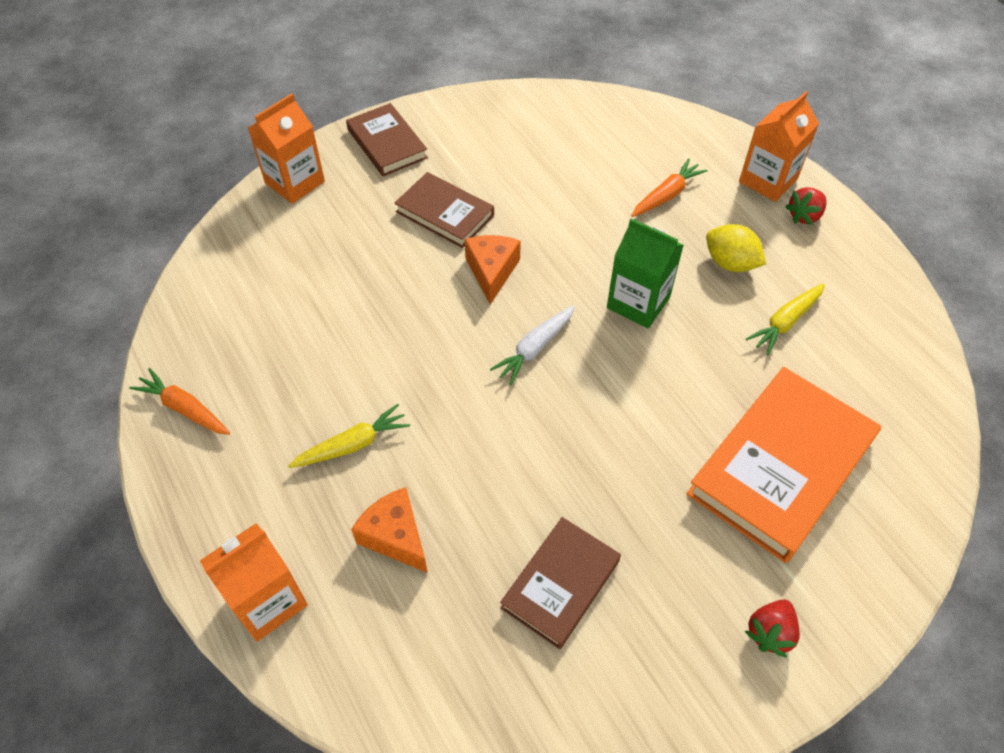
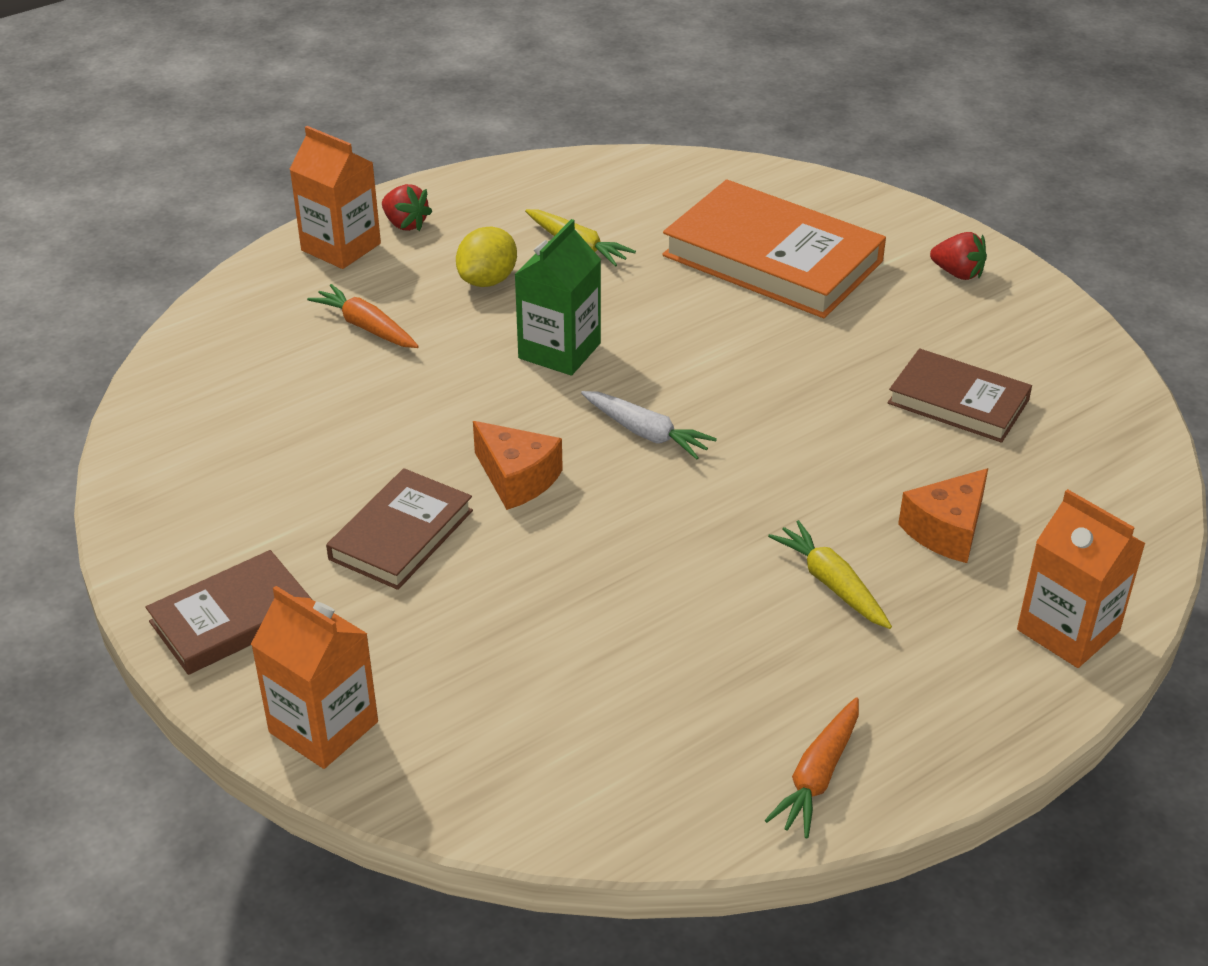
camera: 95 degrees left, 15 degrees down
(492, 272) = (517, 478): orange cheese -> orange cheese turned 135 degrees counterclockwise

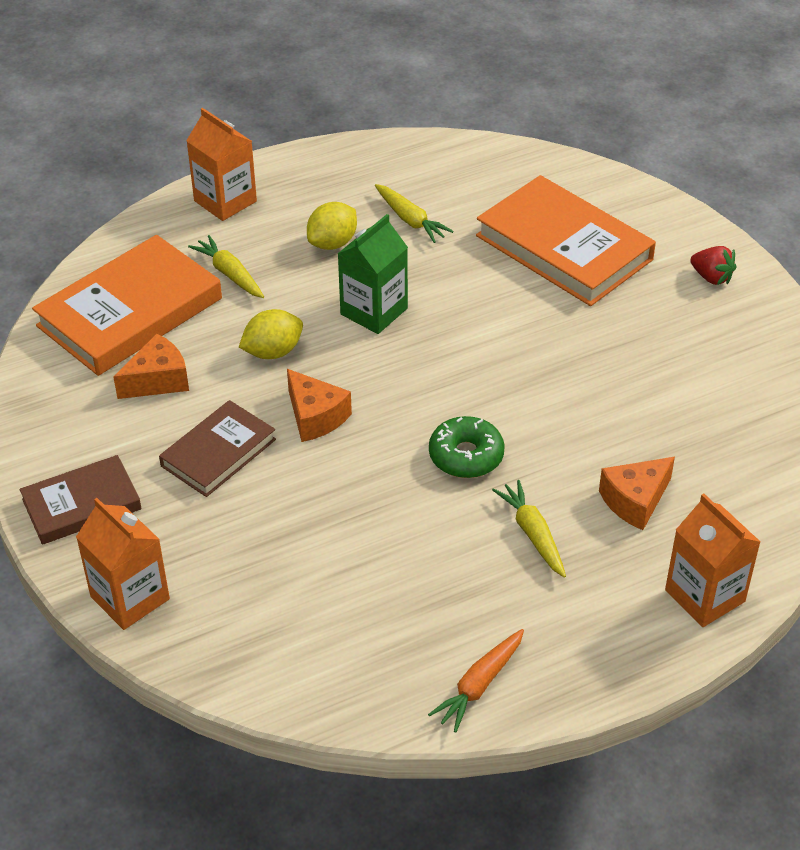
camera: 10 degrees right, 5 degrees up
(247, 383) = (130, 312): none -> orange book
(301, 458) = (158, 380): none -> orange cheese
(366, 327) = (229, 274): orange carrot -> yellow carrot
(405, 224) = (279, 186): red strawberry -> none
(443, 409) = (273, 352): none -> yellow lemon
(646, 433) = (423, 390): white carrot -> none
(721, 502) = (466, 456): none -> green donut
(958, 401) = (677, 392): brown book -> none

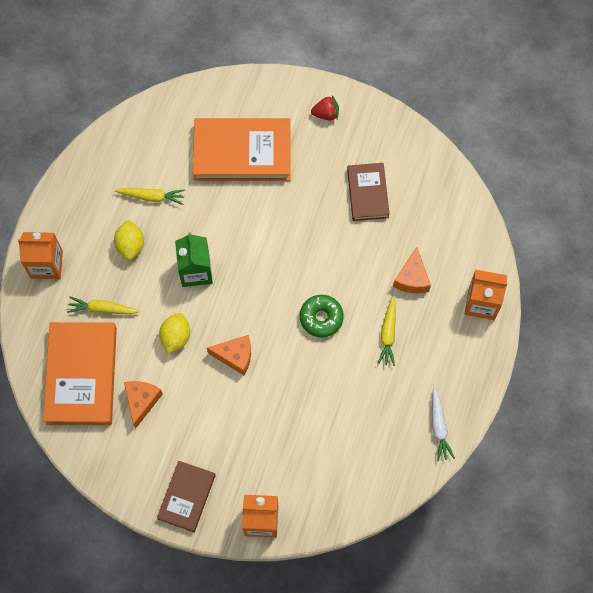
camera: 45 degrees left, 25 degrees up
(218, 452) = (214, 415): brown book -> brown book (367, 193)
(479, 685) = (439, 427): orange carrot -> white carrot
(532, 534) = (388, 334): yellow carrot -> yellow carrot turned 105 degrees counterclockwise

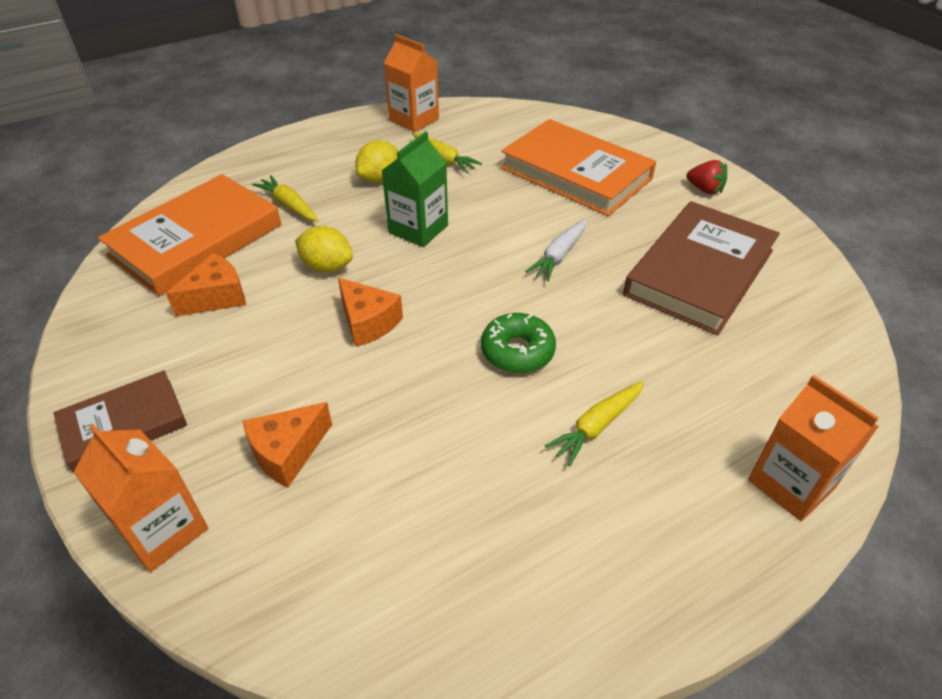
camera: 40 degrees right, 25 degrees down
(46, 264) = (287, 152): orange carton -> orange carton (414, 120)
(176, 337) = (327, 267): yellow lemon -> yellow lemon turned 60 degrees clockwise
(367, 193) = (699, 272): brown book -> brown book, size x1.71
(412, 278) = (691, 386): orange cheese -> orange cheese (287, 452)
(439, 427) = (569, 615): white carrot -> white carrot (559, 256)

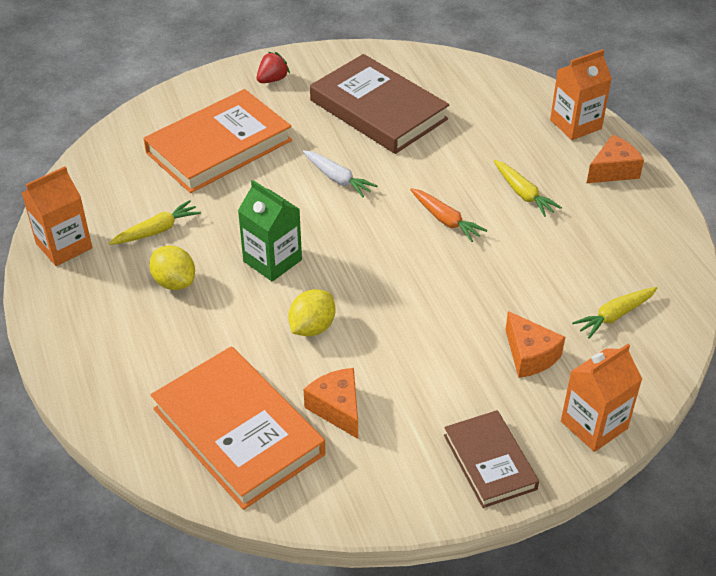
camera: 80 degrees left, 0 degrees up
(289, 205) = (199, 355): yellow carrot -> yellow carrot (614, 316)
(368, 322) = (395, 303): orange cheese -> orange cheese (613, 170)
(517, 351) = (445, 220): green donut -> orange carrot

